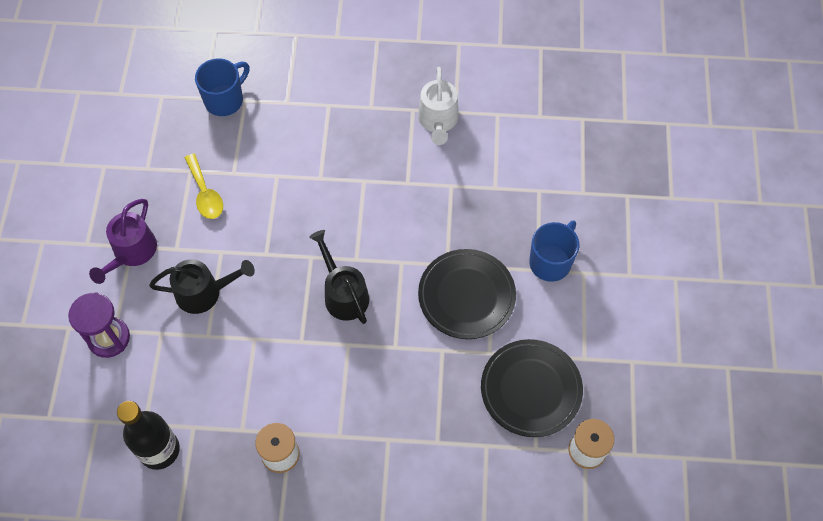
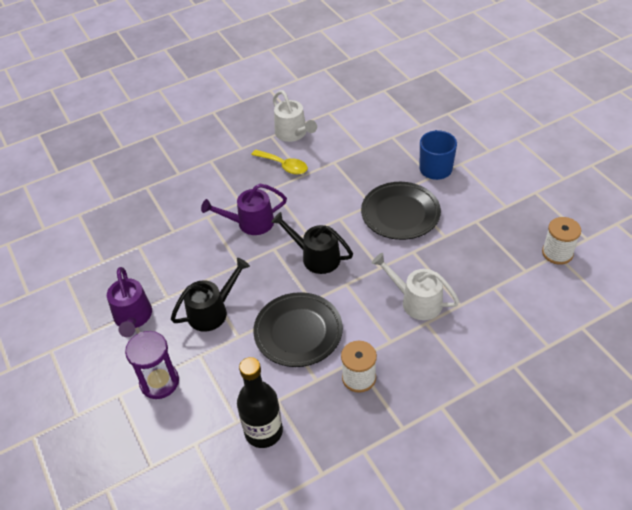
camera: 30 degrees left, 15 degrees down
(205, 194) = (162, 253): yellow spoon -> yellow spoon (284, 166)
(225, 100) = (131, 193): blue mug -> none
(311, 211) = (250, 223): none -> purple watering can
(398, 409) = (416, 301): none -> white watering can
(530, 390) = (490, 241): black plate -> black plate (298, 332)

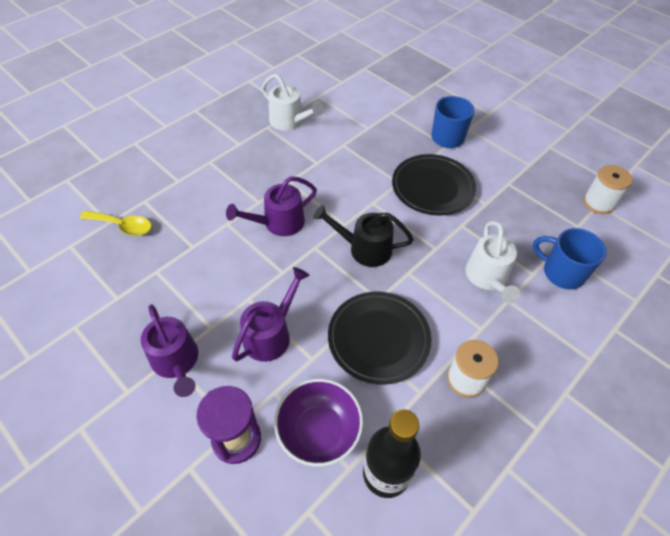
camera: 20 degrees left, 5 degrees up
(212, 311) = (271, 334): black watering can -> purple watering can
(223, 390) = (319, 431): none -> purple bowl
(284, 166) = (292, 156): yellow spoon -> yellow spoon (123, 226)
(416, 301) = (488, 278): white watering can -> white watering can turned 105 degrees counterclockwise
(488, 309) = (562, 273): none -> blue mug

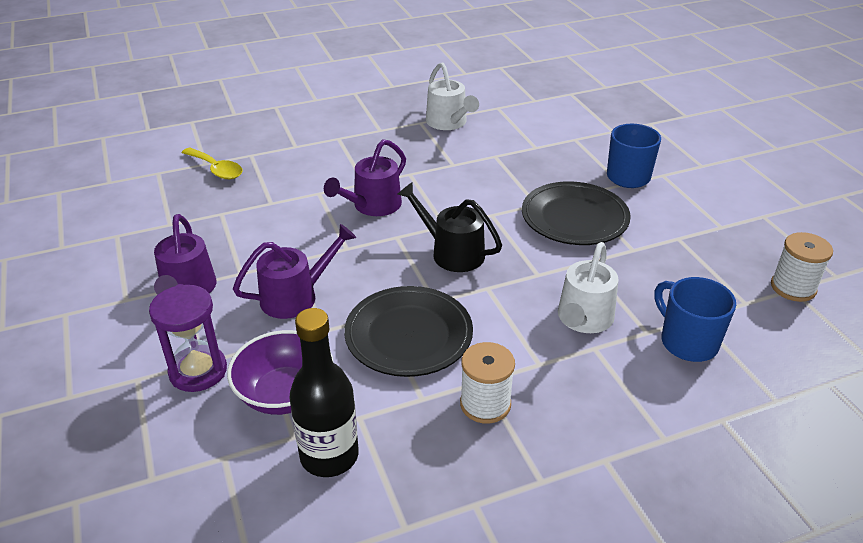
camera: 25 degrees right, 15 degrees down
(278, 223) = (372, 206): purple watering can -> purple watering can turned 45 degrees counterclockwise

